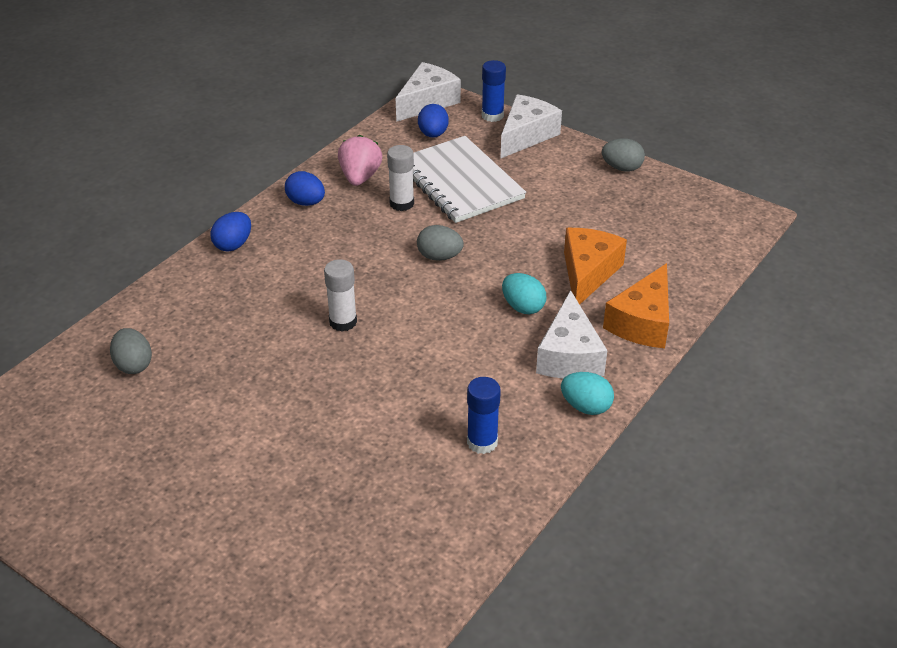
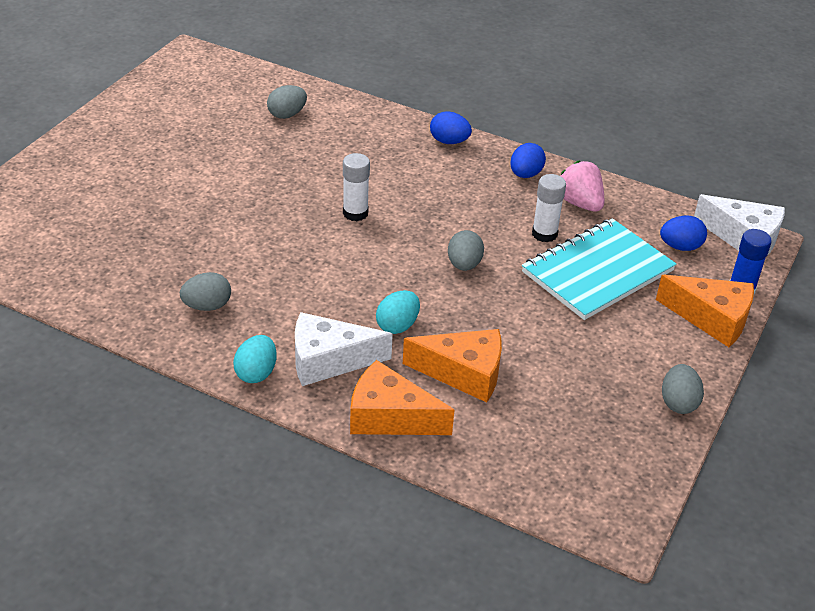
camera: 80 degrees right, 0 degrees up
(360, 177) = (579, 203): pink strawberry -> pink strawberry turned 120 degrees counterclockwise
(460, 182) = (597, 271): white notebook -> turquoise notebook
(482, 442) = (207, 306): blue glue stick -> grey egg
(526, 135) = (712, 319): white cheese -> orange cheese

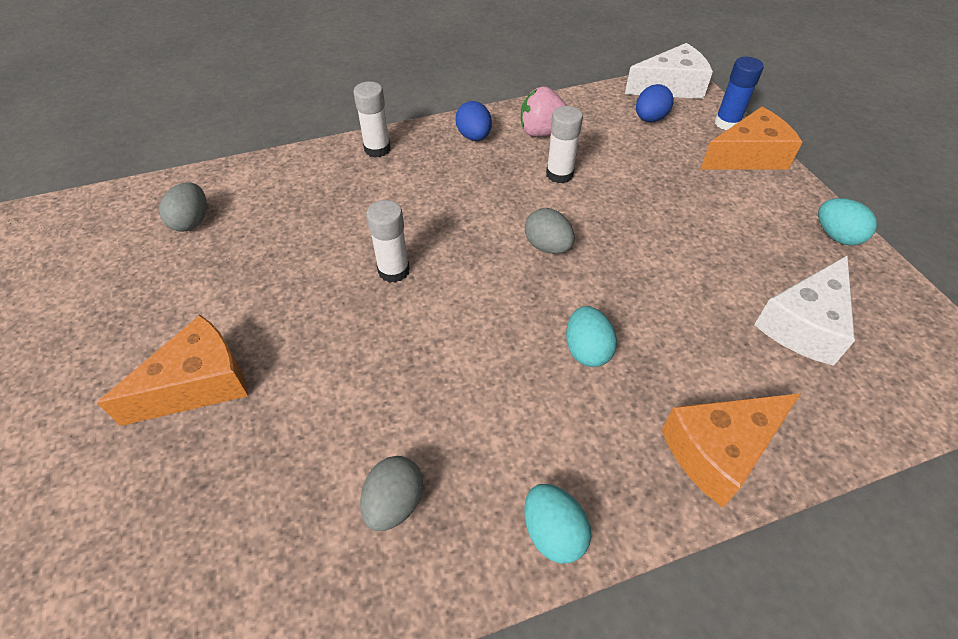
camera: 45 degrees left, 10 degrees up
(329, 360) = (590, 445): white cheese -> white cheese (804, 324)
(449, 141) = (377, 149): blue egg -> white glue stick
(464, 373) = (697, 346): orange cheese -> orange cheese (198, 384)
(597, 271) = (636, 176): turquoise notebook -> none
(678, 403) = (836, 236): grey egg -> turquoise egg

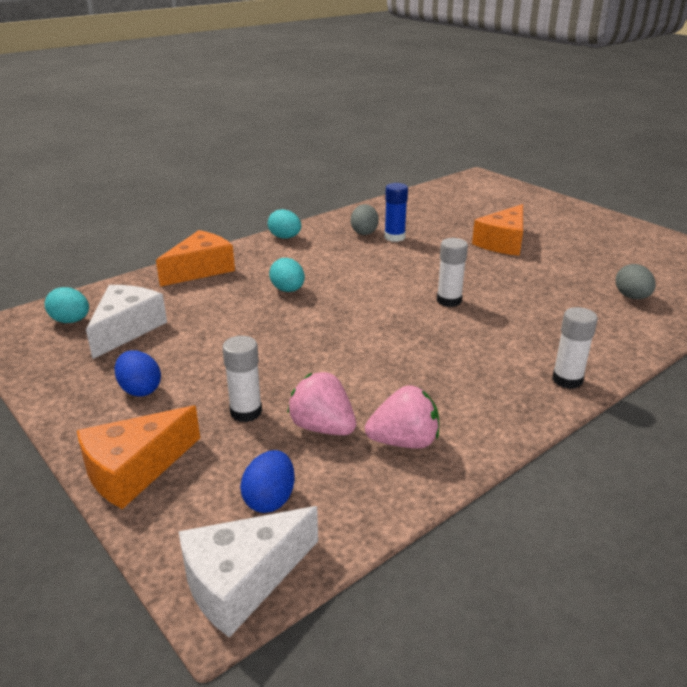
camera: 160 degrees right, 20 degrees down
(474, 137) = (481, 417): blue egg -> blue egg (140, 389)
(547, 246) = (341, 336): grey egg -> none
(559, 174) = (360, 396): white glue stick -> white glue stick (246, 412)
(600, 156) = (322, 427): none -> pink strawberry
(727, 123) = (153, 521): blue glue stick -> blue glue stick (394, 237)
(836, 236) = (64, 397): turquoise egg -> turquoise egg (71, 321)

